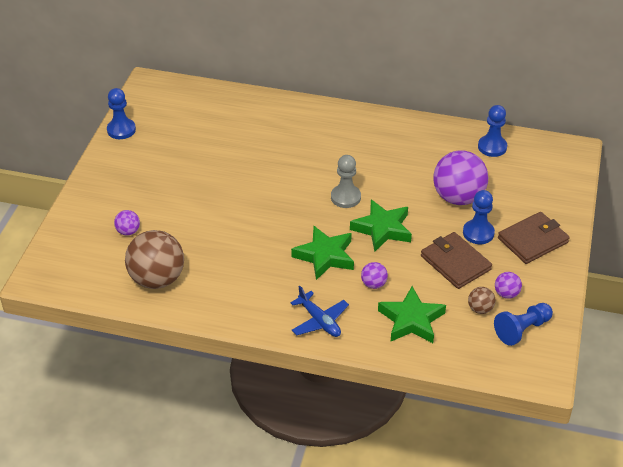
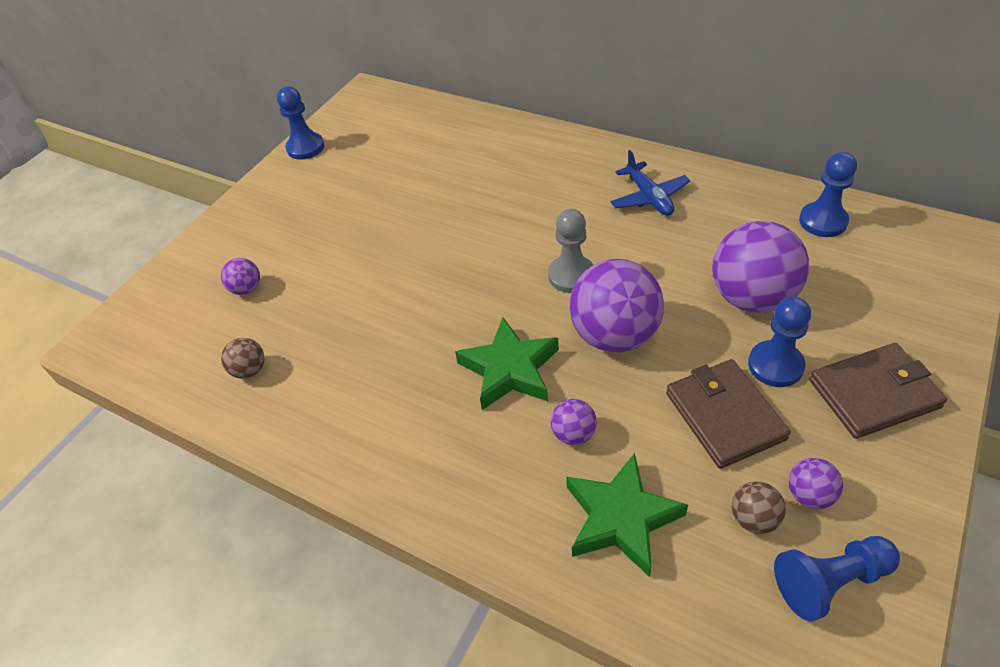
camera: 20 degrees right, 5 degrees up
(157, 279) = (250, 370): brown ball -> brown ball, size x0.46
(319, 321) = (462, 489): blue plane -> blue plane (648, 197)
(382, 229) = (614, 335): green star -> purple ball

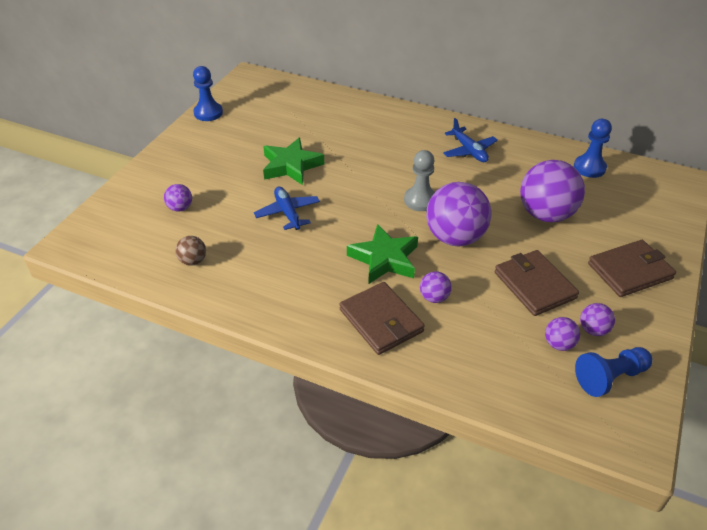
camera: 10 degrees left, 5 degrees down
(386, 296) = (288, 213): none -> blue plane
(492, 471) = (381, 321): none -> brown wallet
(621, 518) = (472, 346): green star -> green star (291, 166)
(753, 518) = (559, 344): brown ball -> purple ball
(775, 365) = (565, 255): blue pawn -> none

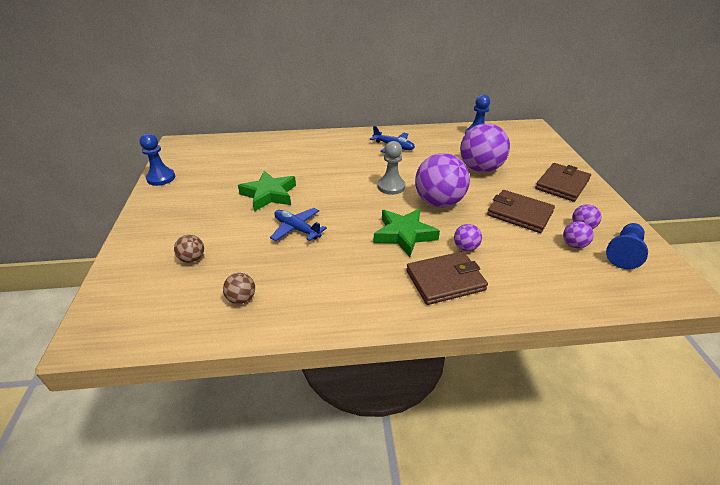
camera: 30 degrees left, 5 degrees down
(180, 208) = (192, 259): purple ball -> brown ball
(381, 321) = (445, 280): brown wallet -> brown wallet turned 45 degrees counterclockwise

